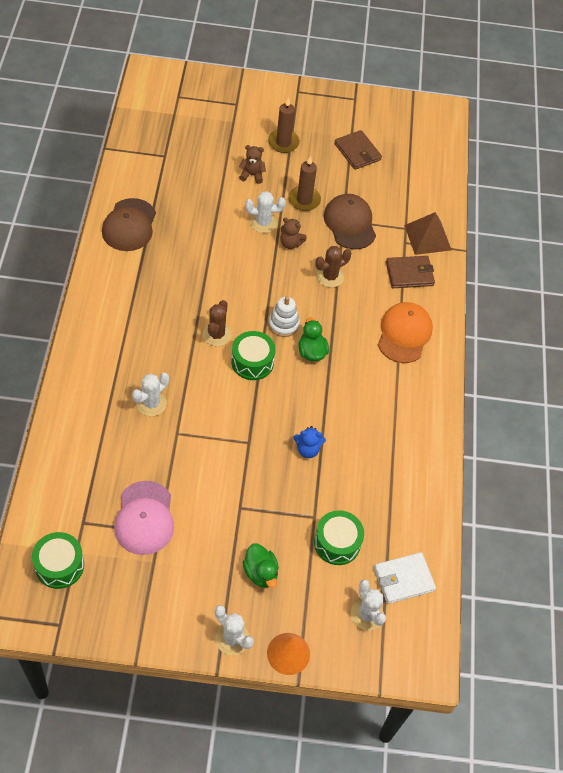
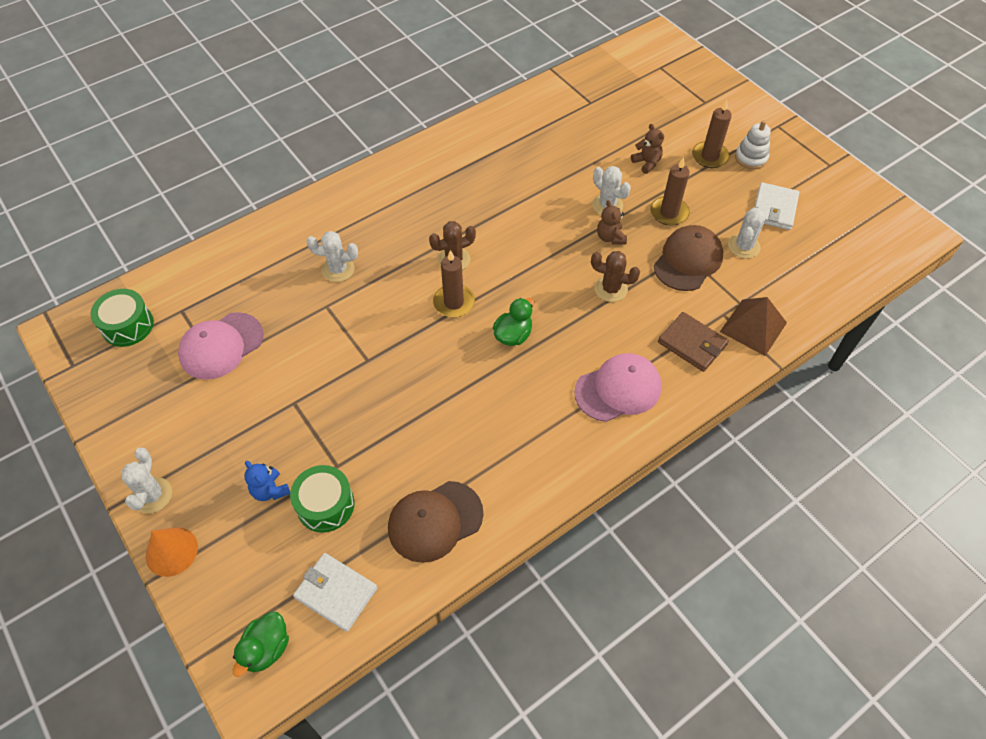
camera: 55 degrees right, 0 degrees up
(129, 225) = (495, 133): brown cap -> brown cap (435, 521)
(252, 362) = (453, 302): green drum -> brown candle
(261, 573) = (239, 467): green duck -> green duck (266, 648)
(283, 324) = (518, 295): white stacking toy -> white stacking toy (751, 158)
(307, 449) = (404, 408): blue teddy bear -> blue teddy bear (270, 490)
(357, 152) = (774, 208): brown wallet -> white wallet
(367, 614) = (268, 588): white cactus -> white cactus (743, 246)
(404, 334) = (618, 389): orange cap -> pink cap

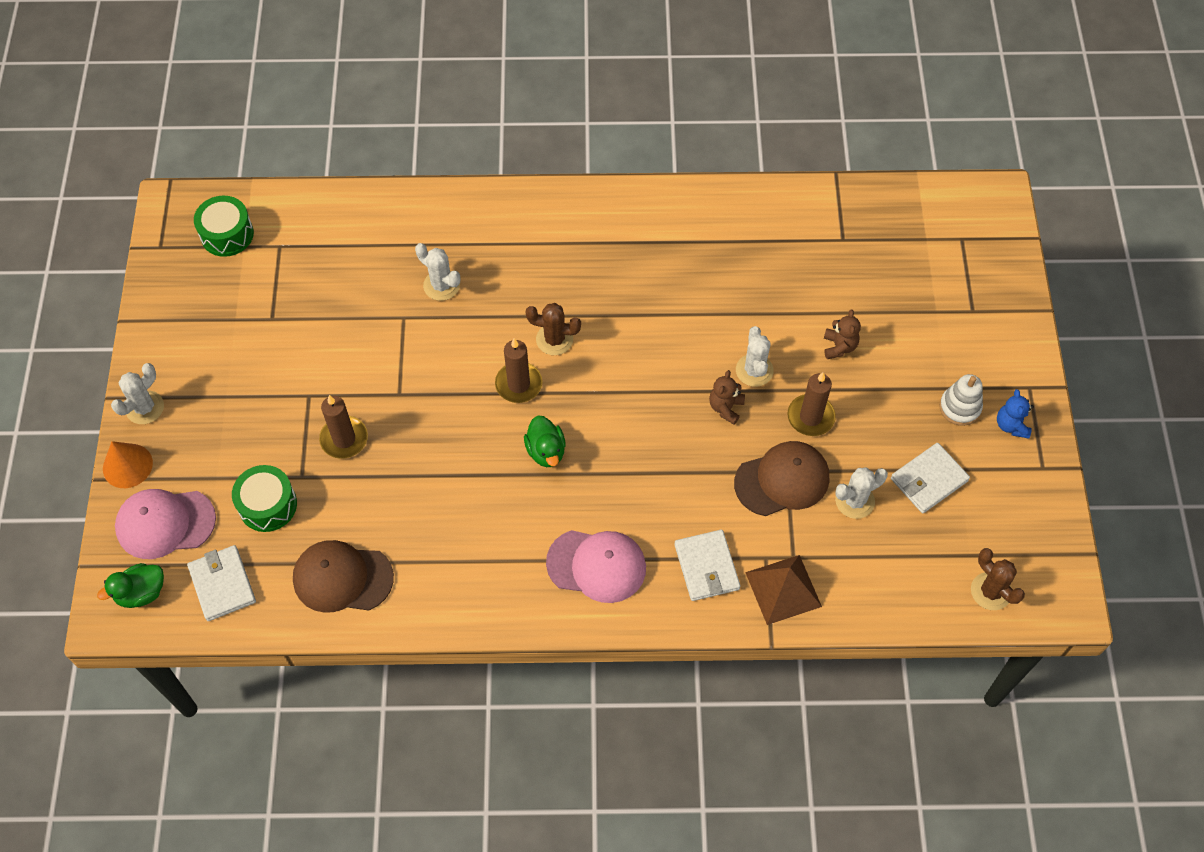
camera: 35 degrees right, 5 degrees up
(221, 346) = (288, 302): pink cap -> pink cap (165, 523)
(270, 490) = (234, 463): blue teddy bear -> blue teddy bear (1011, 425)
(513, 335) = (546, 451): green duck -> green duck turned 90 degrees clockwise
(611, 289) = (678, 462): brown cactus -> brown cactus (991, 591)
(692, 344) = (706, 567): brown wallet -> white wallet
(709, 156) = (915, 379): brown candle -> brown candle (344, 439)

